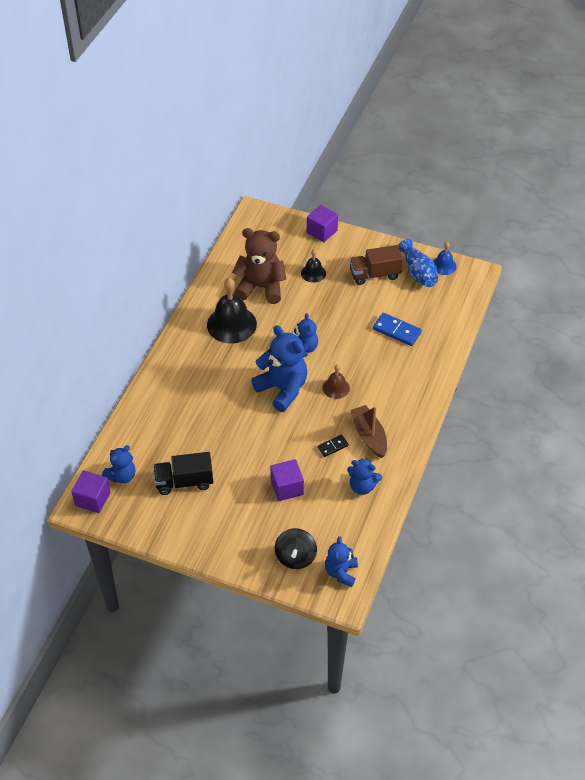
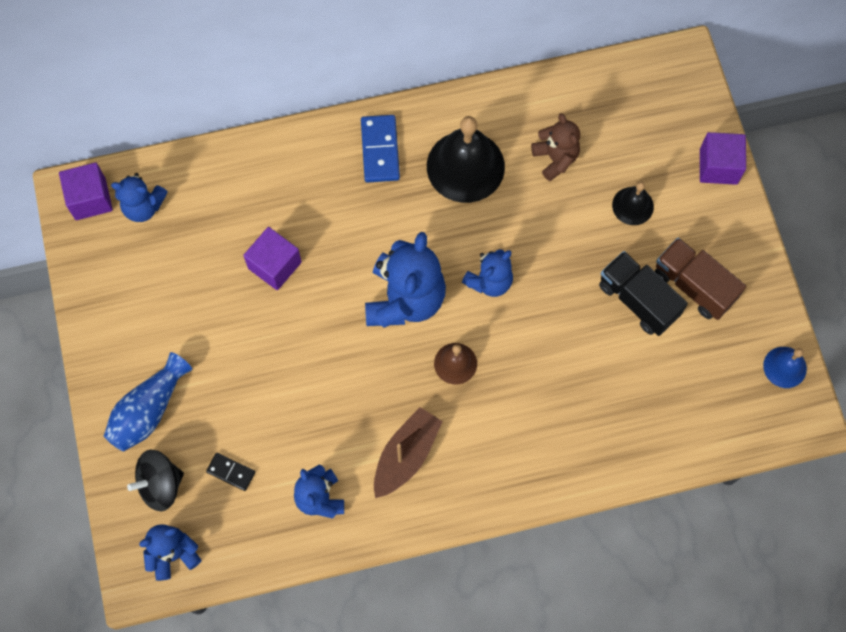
camera: 55 degrees right, 20 degrees up
(184, 482) = (182, 282): black truck -> black truck (638, 300)
(261, 287) = (555, 158): brown teddy bear -> brown teddy bear, size x0.58
(287, 487) = (255, 407): purple cube -> purple cube (275, 265)
(333, 446) = (357, 421): black domino -> black domino (231, 472)
(397, 331) = (612, 379): blue domino -> blue domino (380, 150)
(418, 273) = (743, 340): blue vase -> blue vase (148, 410)

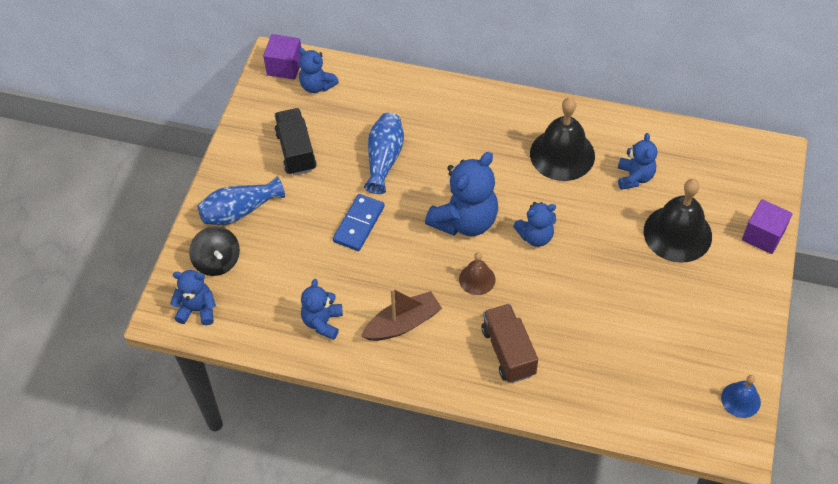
camera: 30 degrees right, 15 degrees down
(160, 485) = (217, 261): black spinning top -> black spinning top turned 120 degrees counterclockwise
(231, 472) = (271, 276): black domino -> none
(275, 265) = (384, 159): purple cube -> blue vase
(380, 150) = (505, 119): blue domino -> blue domino (359, 224)
(555, 158) = (634, 177): brown teddy bear -> blue teddy bear
(632, 206) = (677, 233): black bell -> black bell, size x1.90
(638, 300) = (645, 299): black truck -> black truck (296, 151)
(693, 285) = (696, 309): brown truck -> brown truck (508, 351)

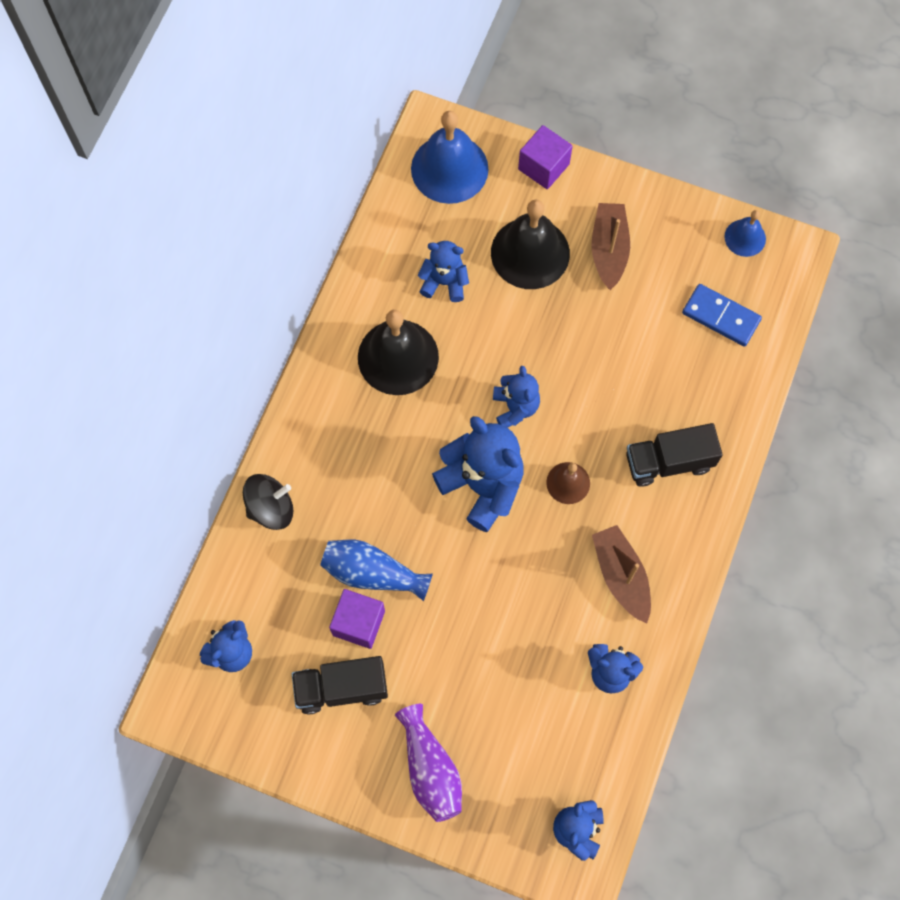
camera: 85 degrees left, 15 degrees up
(217, 261) = (506, 801): black spinning top -> black spinning top (271, 508)
(240, 211) = (430, 769): blue vase -> purple vase
(285, 66) = (187, 695): purple cube -> purple cube (358, 623)
(359, 224) = (471, 615): blue domino -> blue domino (721, 316)
(508, 351) = (668, 462): brown truck -> black truck
(697, 291) = (608, 250): none -> brown boat
(739, 169) = (449, 168): none -> blue bell

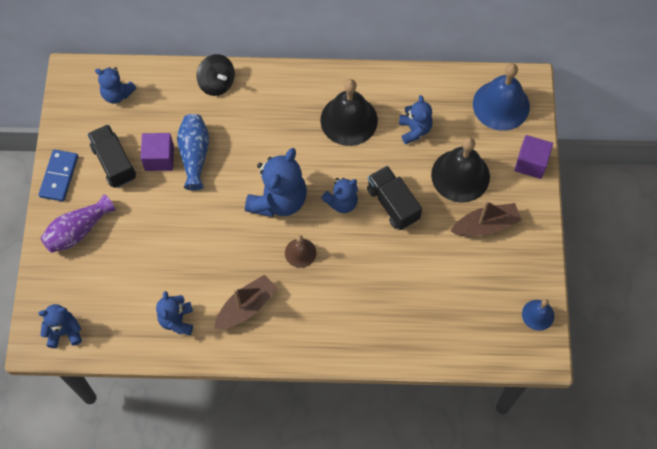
camera: 70 degrees right, 5 degrees down
(668, 462) = (341, 313): black truck -> black truck (393, 204)
(721, 316) = (467, 316): blue domino -> blue domino (59, 176)

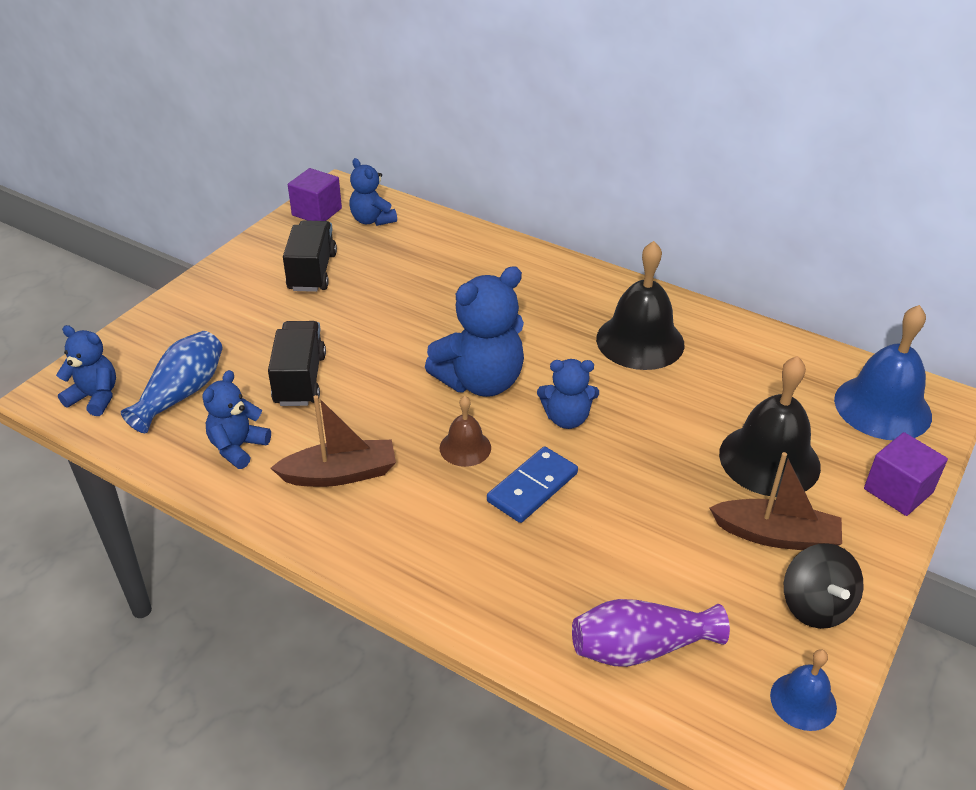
camera: 30 degrees right, 25 degrees down
(59, 176) = (241, 260): blue domino -> blue domino (532, 487)
(78, 231) = (211, 313): purple vase -> purple vase (640, 647)
(159, 158) = (367, 287): purple cube -> purple cube (317, 212)
(195, 155) = (412, 300): blue vase -> blue vase (182, 394)
(217, 83) = (495, 250): black spinning top -> black spinning top (816, 606)
(393, 204) = (641, 450): black truck -> black truck (300, 379)
(414, 130) = (729, 384): blue teddy bear -> none

